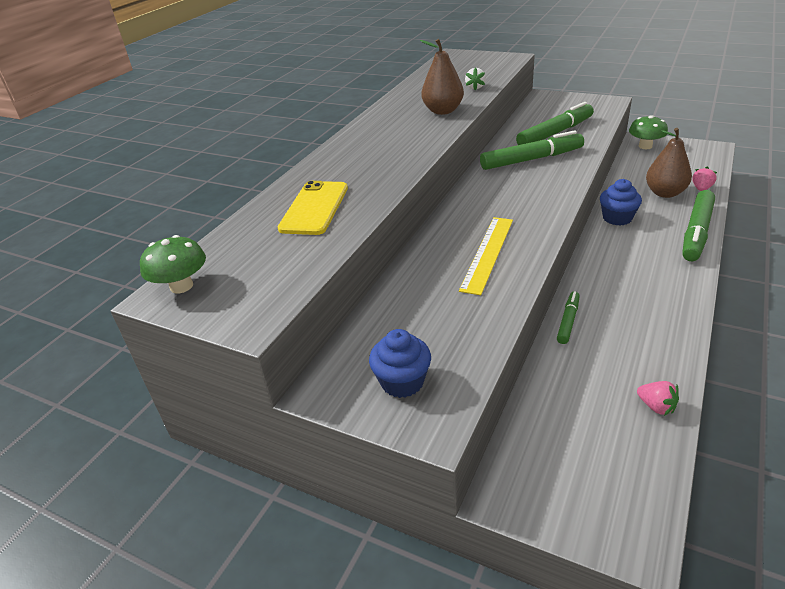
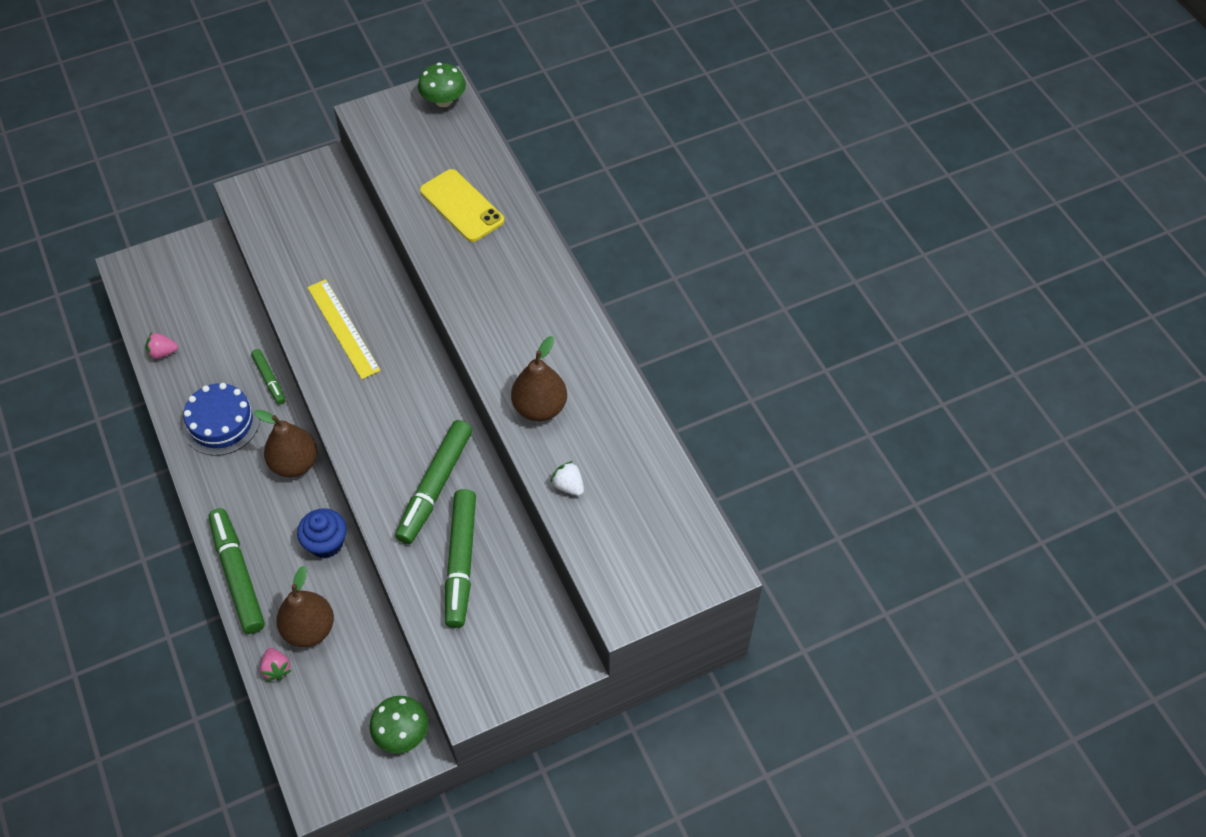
camera: 125 degrees right, 20 degrees up
(402, 382) = (288, 200): blue cupcake -> none
(599, 262) = (295, 463): none -> brown pear
(639, 317) = (221, 422): none -> blue cake

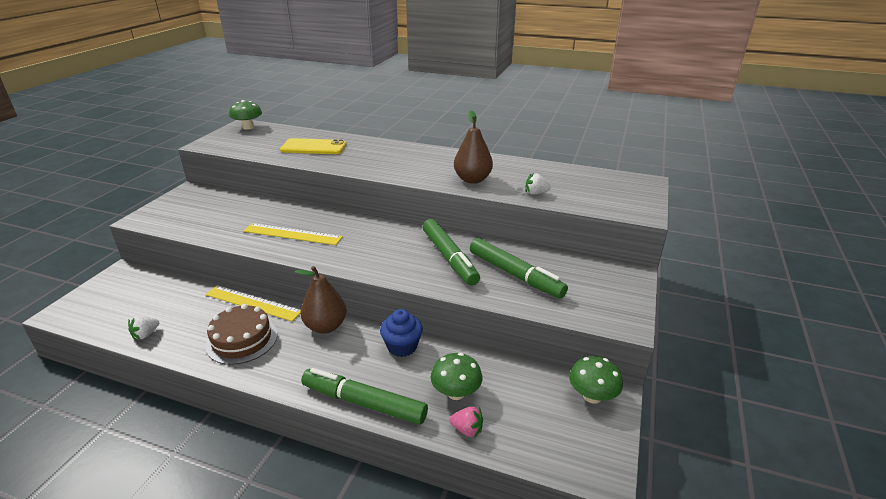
camera: 45 degrees left, 25 degrees down
(163, 353) = (146, 334): pink strawberry -> white strawberry
(221, 422) = (242, 340): blue cake -> brown cake
(269, 379) = (253, 303): green marker -> yellow ruler
(309, 629) = (456, 393): brown pear -> green mushroom

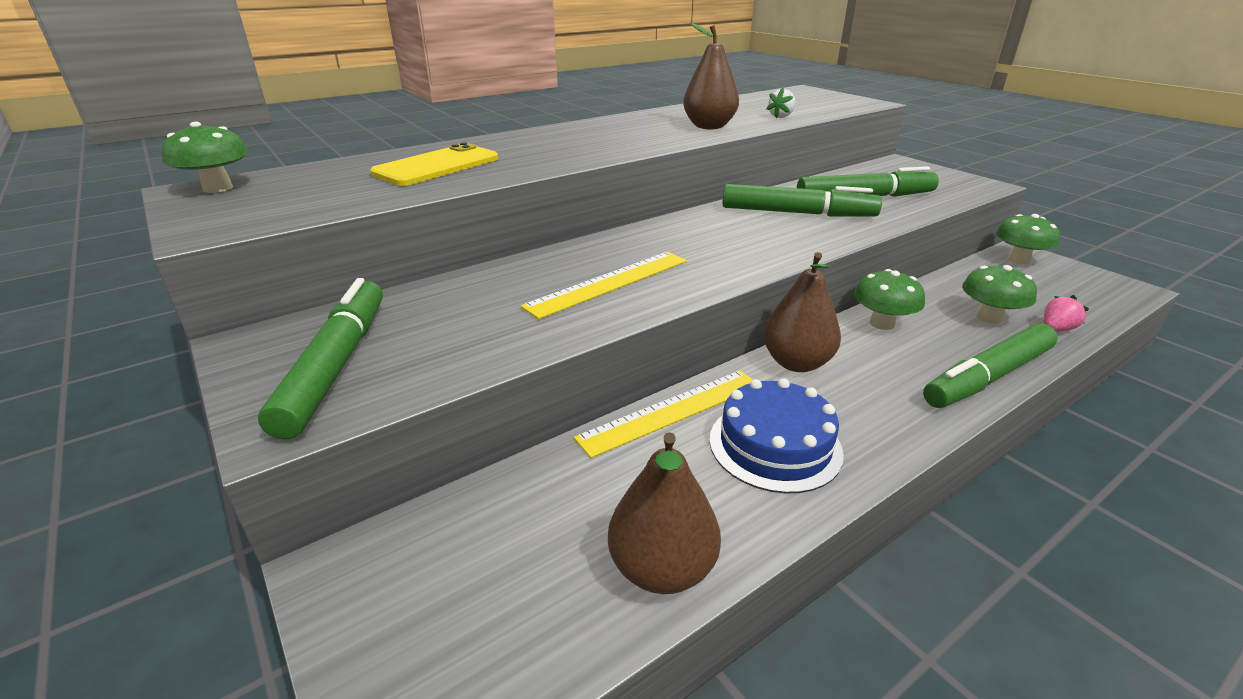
camera: 55 degrees left, 0 degrees up
(146, 334) = (662, 568): white strawberry -> brown pear
(182, 210) = (336, 365): none -> green marker
(242, 340) = (775, 445): brown cake -> blue cake
(402, 346) = (882, 323): blue cupcake -> green mushroom

